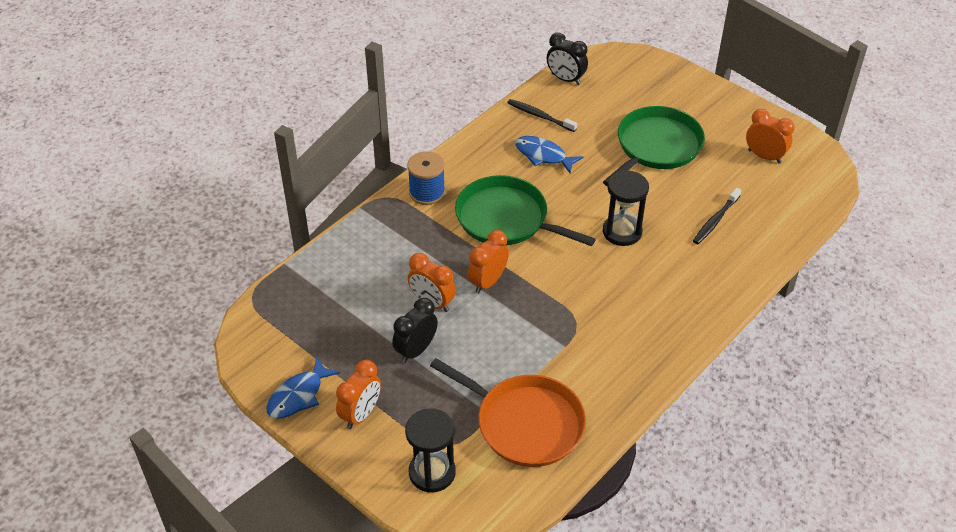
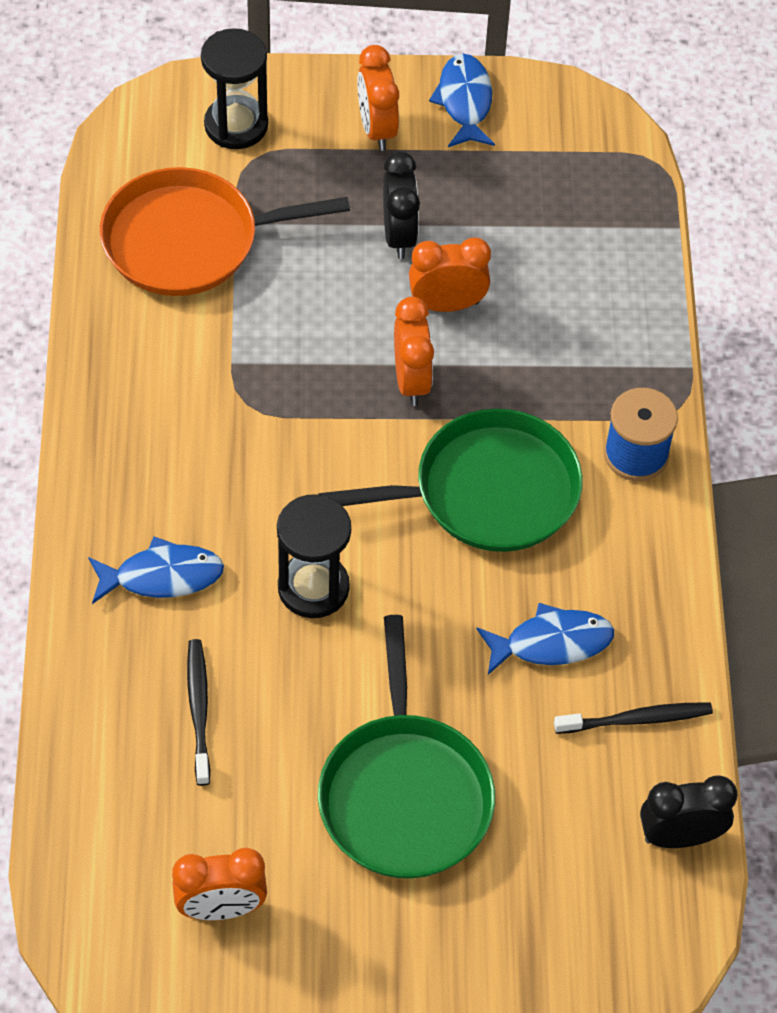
camera: 135 degrees right, 10 degrees up
(687, 277) = (162, 576): none -> blue fish

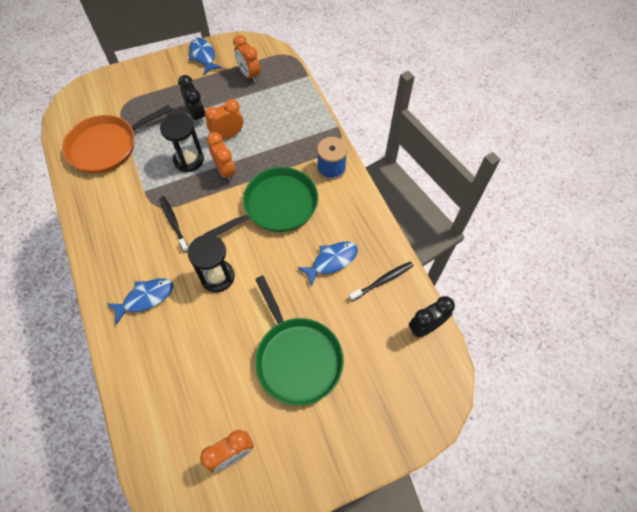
camera: 20 degrees left, 5 degrees up
(199, 709) = (185, 356): black toothbrush -> black toothbrush (174, 223)
(236, 125) = (111, 94): black hourglass -> black hourglass (189, 160)
(376, 129) = (171, 77): orange clock -> orange clock (249, 75)

